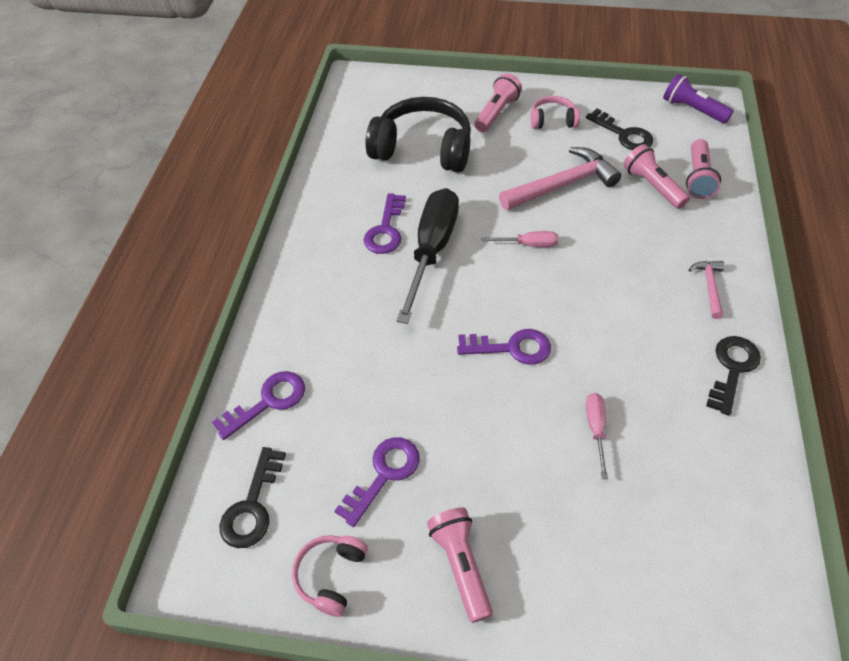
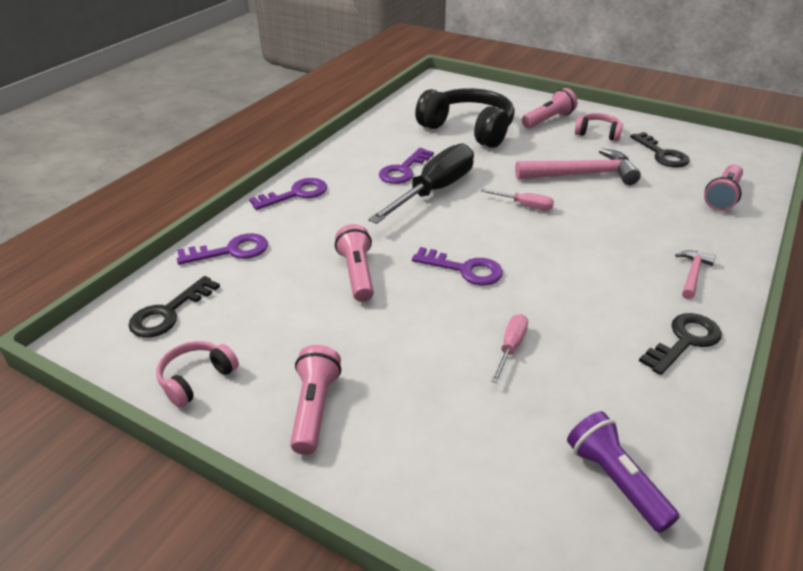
camera: 20 degrees right, 15 degrees down
(384, 474) = (291, 324): purple key -> purple key (296, 194)
(652, 186) = (671, 193): pink flashlight -> pink flashlight (357, 274)
(692, 110) = (742, 151): purple flashlight -> purple flashlight (615, 480)

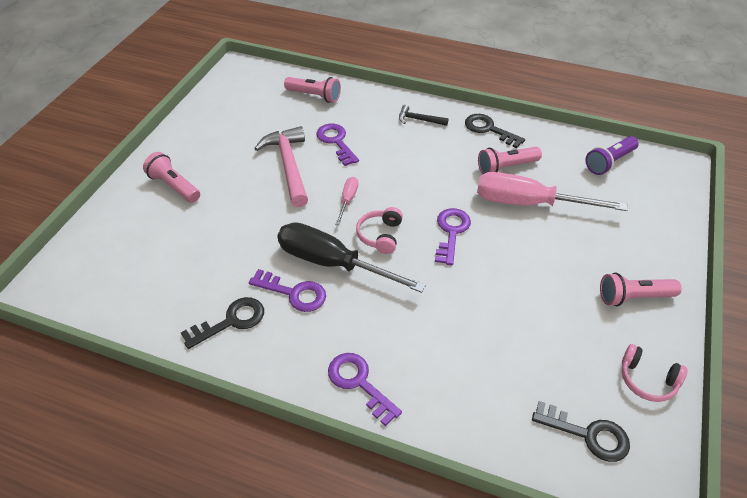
camera: 100 degrees left, 10 degrees up
(231, 251) = (480, 414): purple key -> purple key (336, 142)
(357, 274) = (481, 300): pink flashlight -> pink flashlight (506, 167)
(468, 129) = (195, 247): black headphones -> none
(510, 347) = (529, 203): pink screwdriver -> pink screwdriver, size x2.21
(597, 133) = (207, 153): pink headphones -> pink headphones (380, 235)
(662, 154) = (247, 119): black key -> black key (230, 321)
(692, 274) = (419, 120): pink hammer -> black hammer

